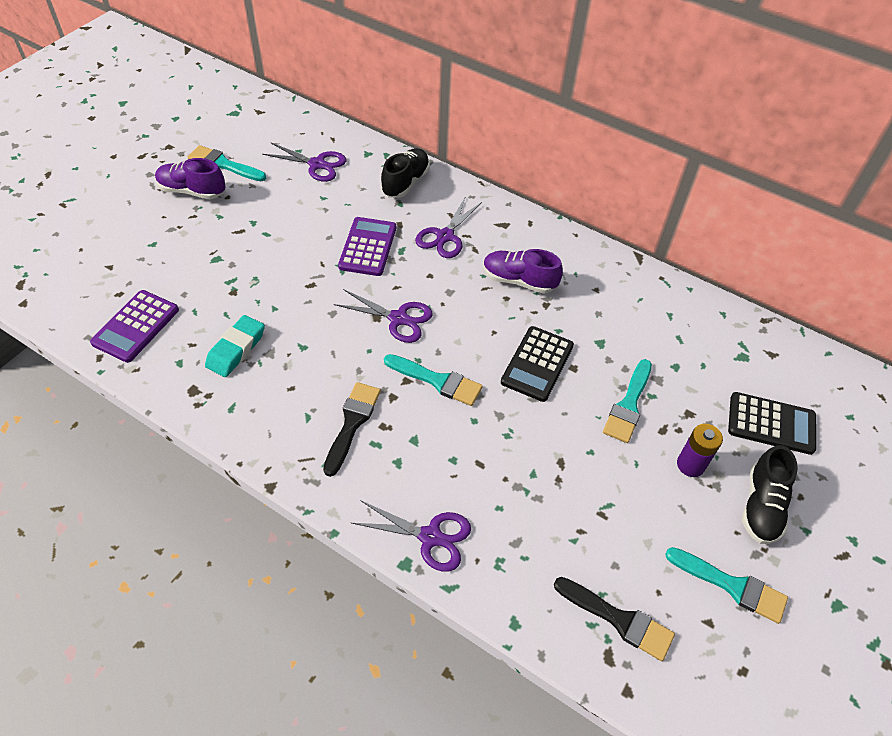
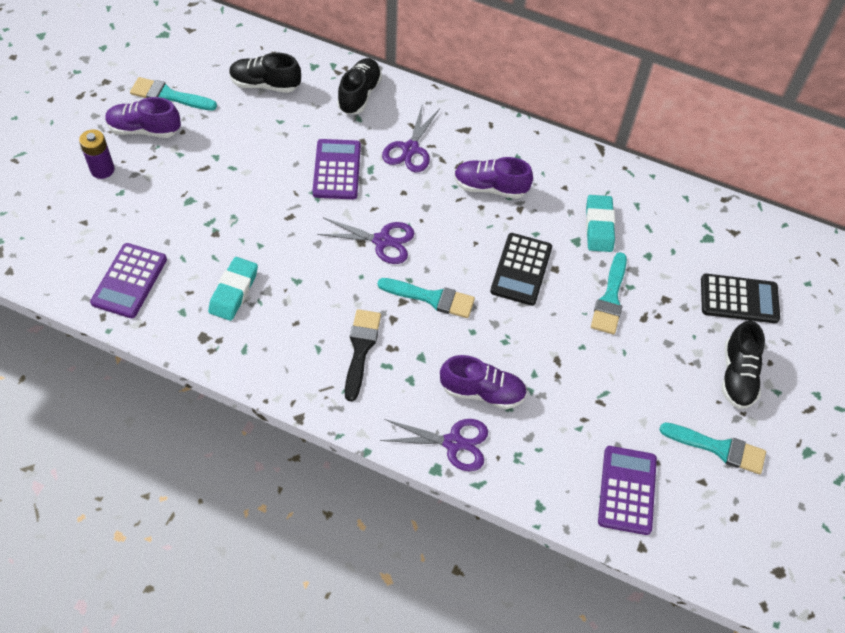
camera: 10 degrees left, 5 degrees up
(317, 164) = (265, 84): purple scissors -> black shoe
(473, 485) = (482, 392): none -> purple shoe
(618, 619) = (627, 490): black brush -> purple calculator
(626, 331) = (599, 226): none -> turquoise eraser
(690, 465) = (672, 347): purple battery -> purple battery (102, 170)

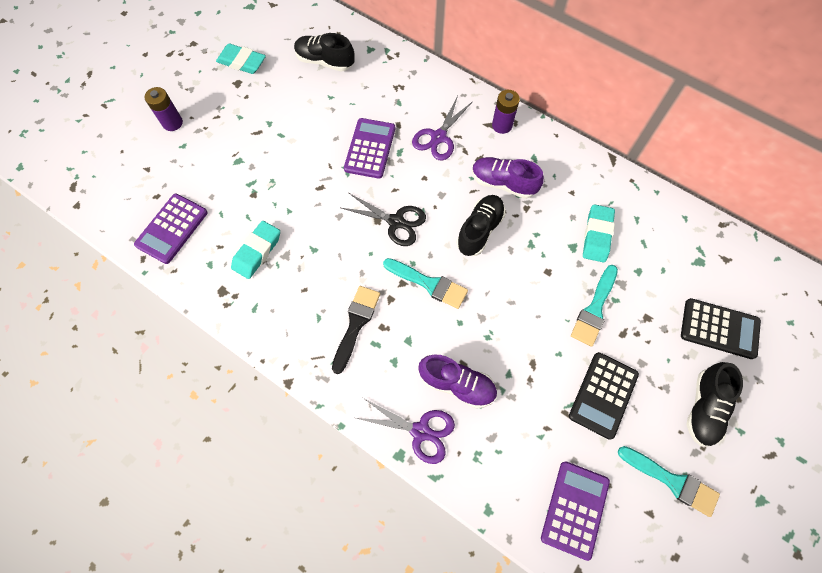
camera: 15 degrees right, 10 degrees up
(144, 129) = (215, 90): purple shoe -> none
(169, 96) = (242, 62): turquoise brush -> turquoise eraser
(359, 94) = (404, 80): black shoe -> black shoe (479, 230)
(382, 241) = (396, 222): purple scissors -> black scissors
(476, 129) = (502, 125): none -> purple battery
(521, 269) = (516, 268): black calculator -> black calculator (603, 395)

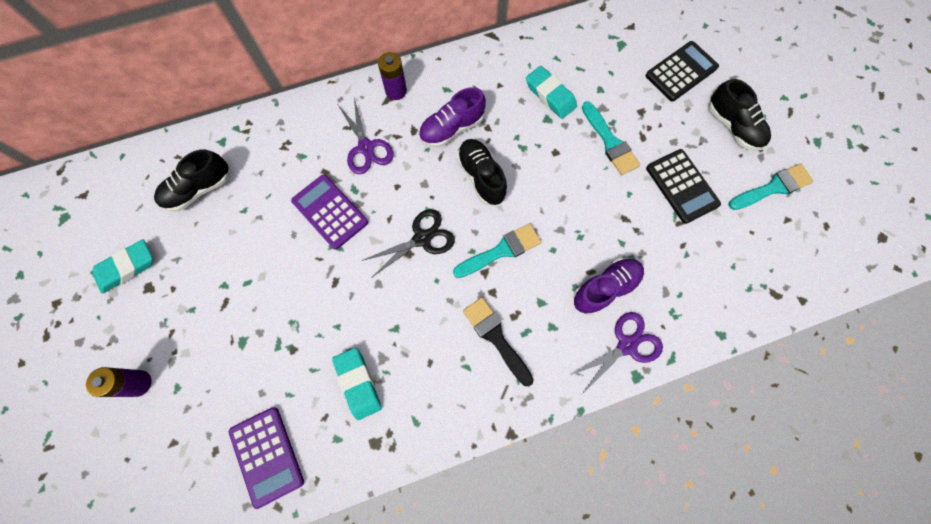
camera: 55 degrees left, 5 degrees up
(574, 509) = (756, 270): purple calculator -> none

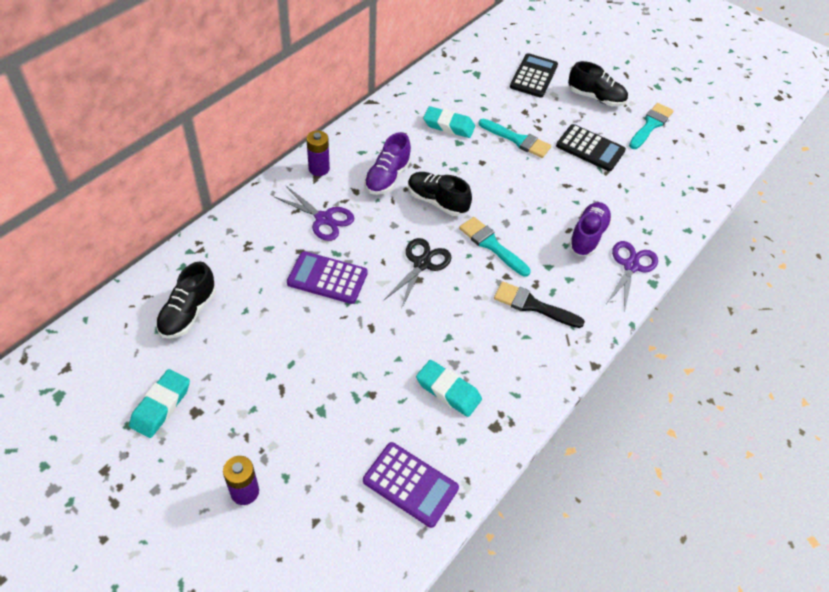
camera: 35 degrees left, 20 degrees down
(501, 250) = (491, 245): turquoise brush -> turquoise brush turned 75 degrees counterclockwise

